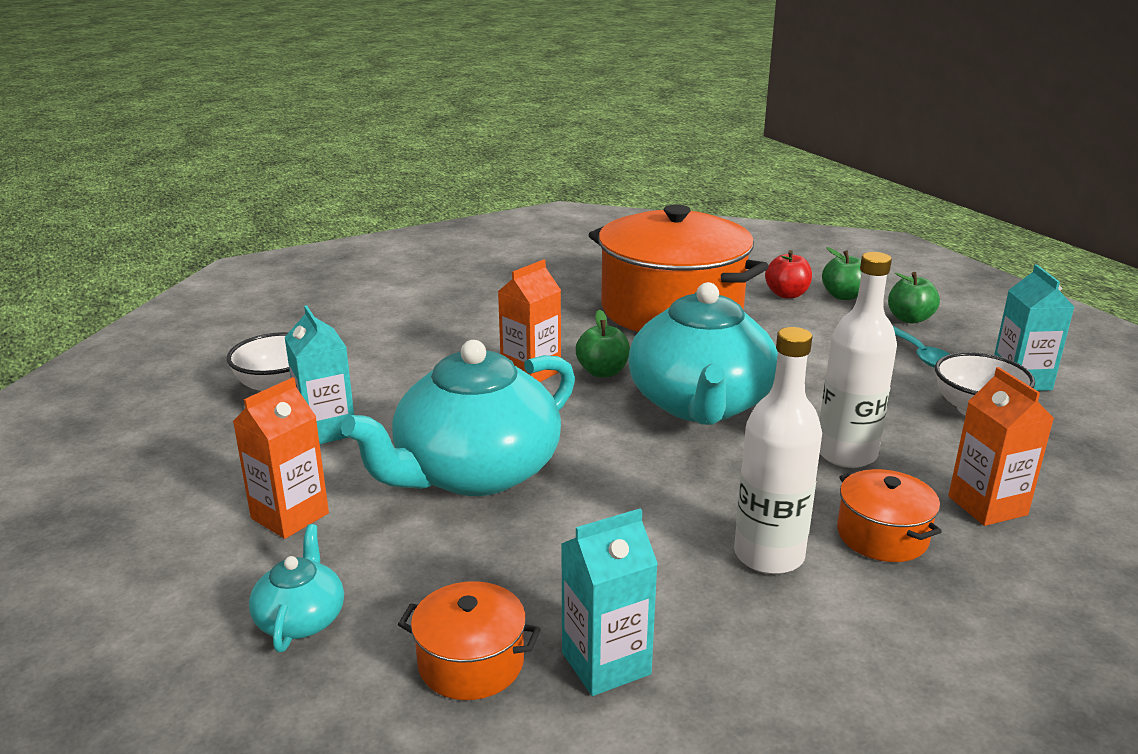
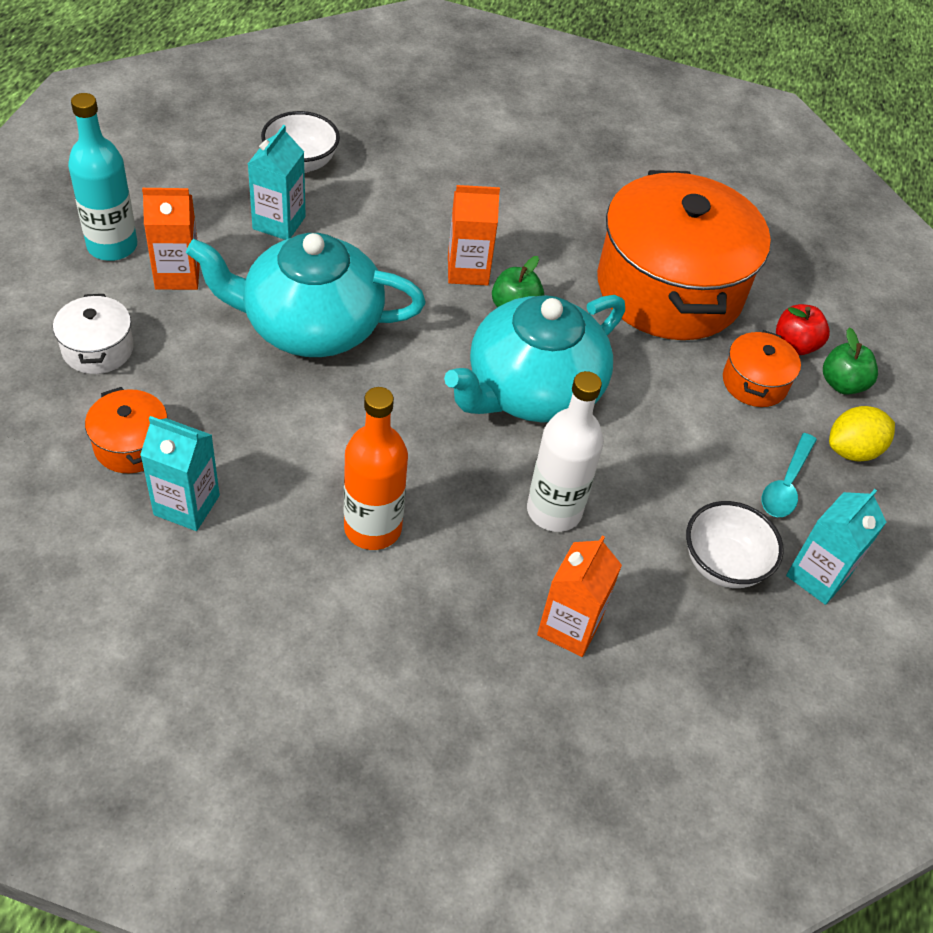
camera: 40 degrees right, 25 degrees up
(180, 538) = (112, 246): none -> turquoise bottle
(301, 619) = (98, 349): turquoise teapot -> white pot
(769, 555) = (372, 528): white bottle -> orange bottle
(882, 536) = (461, 580): orange pot -> orange pot (754, 382)
(909, 319) = (852, 450): green apple -> yellow lemon

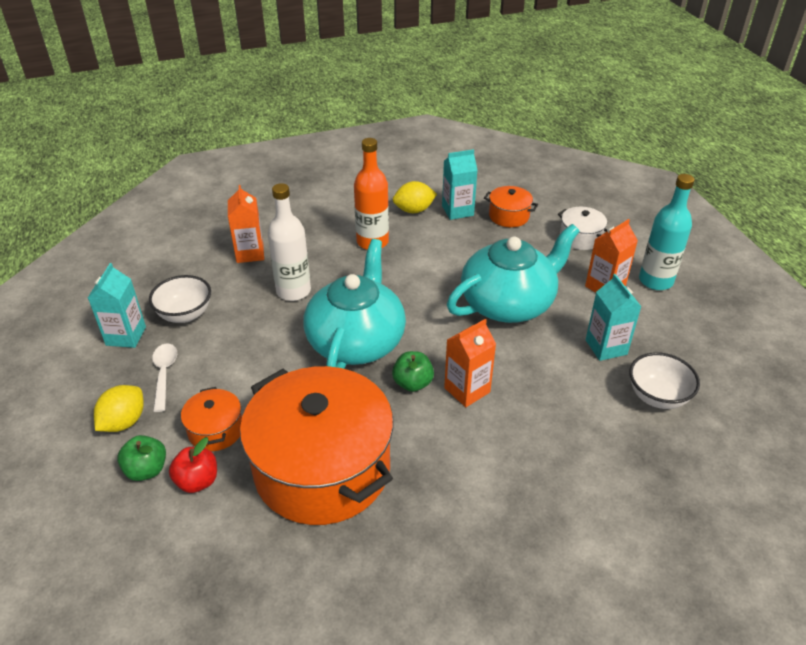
camera: 150 degrees right, 10 degrees down
(247, 551) = (414, 210): none -> yellow lemon
(786, 484) = (164, 374): turquoise spoon -> white spoon

